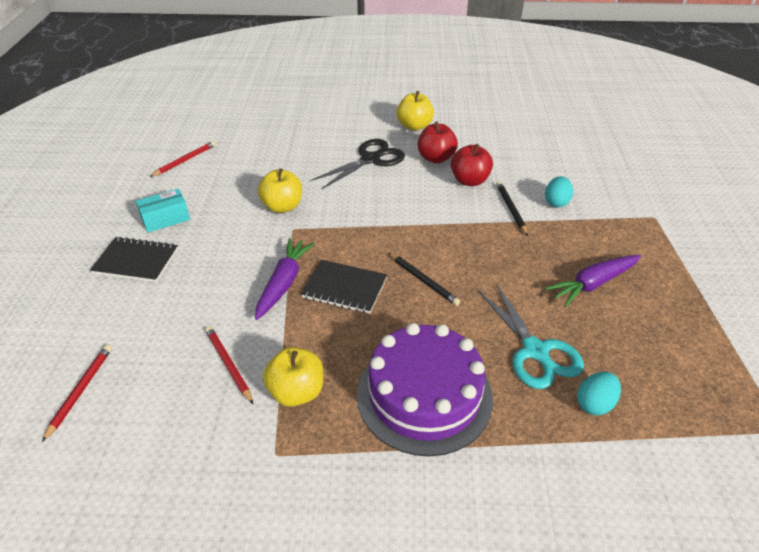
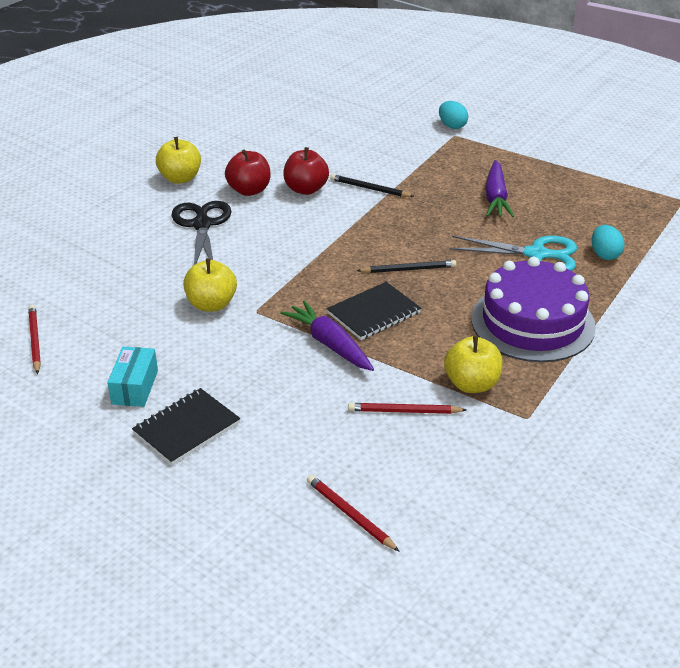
camera: 55 degrees left, 5 degrees down
(556, 202) = (386, 165): turquoise egg -> turquoise egg (452, 126)

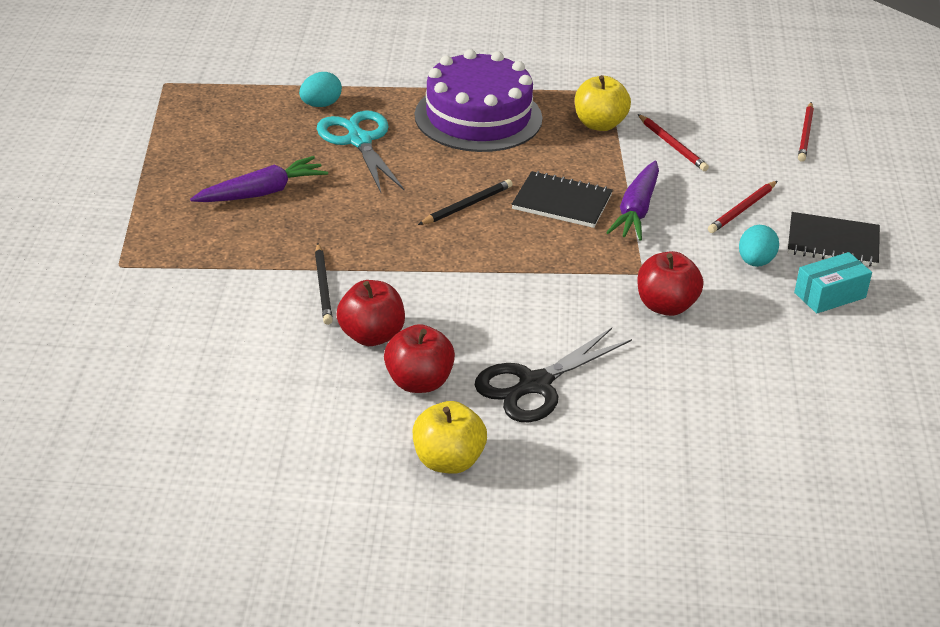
camera: 125 degrees left, 0 degrees up
(35, 341) = (862, 397): red pencil -> red pencil (742, 209)
(211, 304) = (666, 306): yellow apple -> red apple
(408, 269) = (467, 206): black pencil -> black pencil turned 90 degrees clockwise
(452, 126) = (90, 276): turquoise egg -> turquoise egg (755, 262)

